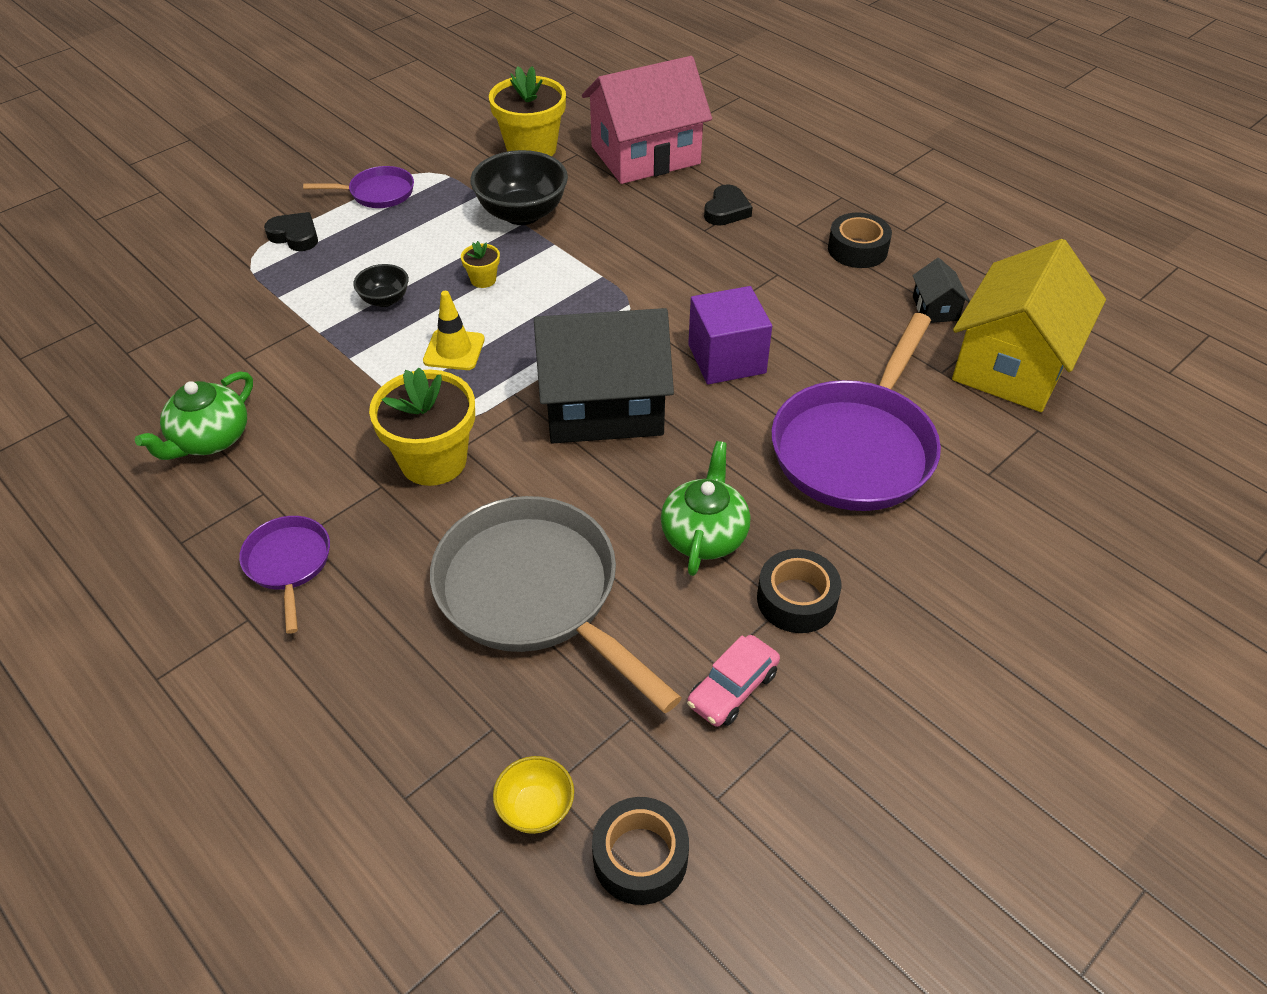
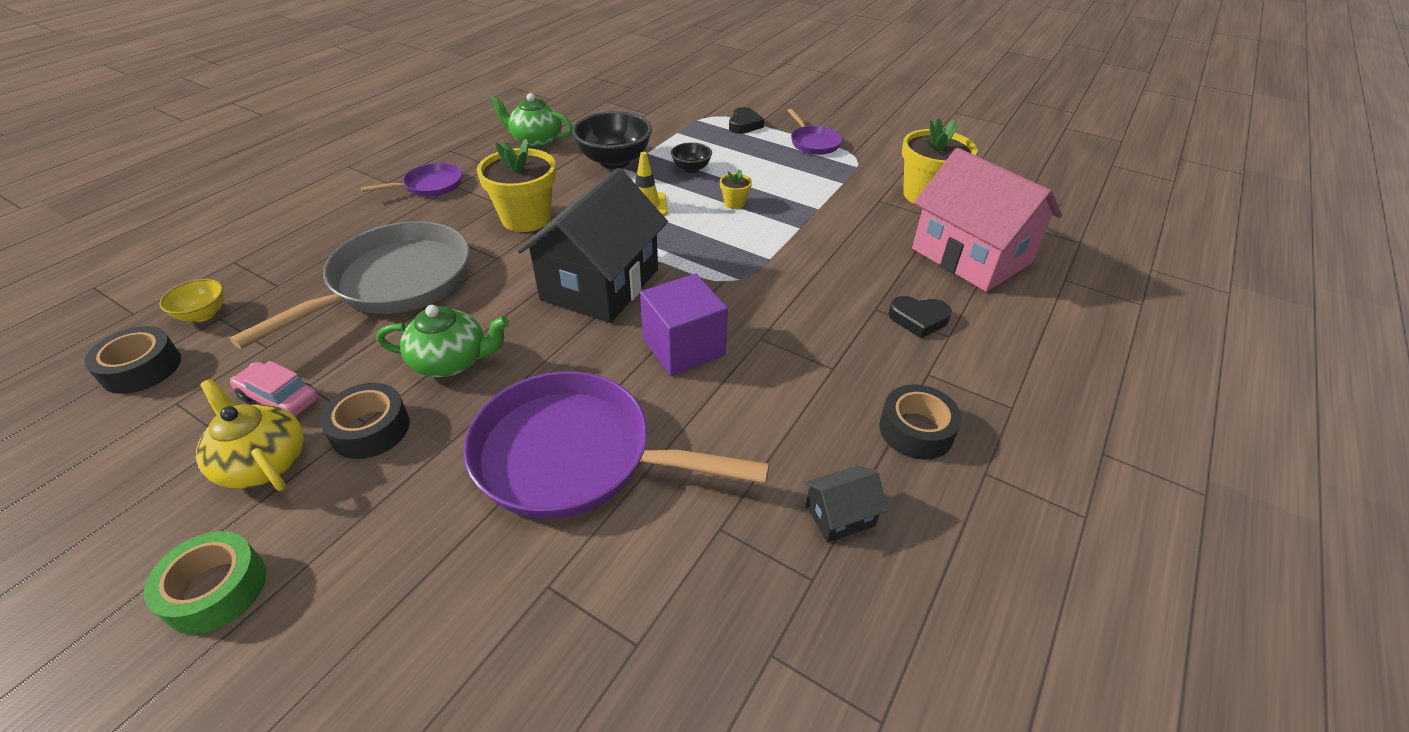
camera: 75 degrees right, 5 degrees down
(522, 214) = (830, 206): black bowl -> black bowl (614, 161)
(603, 406) = (600, 284): black house -> black house turned 45 degrees clockwise
(830, 688) = (263, 462): none -> yellow teapot
(983, 699) = (216, 589): none -> green tape
(1012, 364) = (760, 610): yellow house -> none

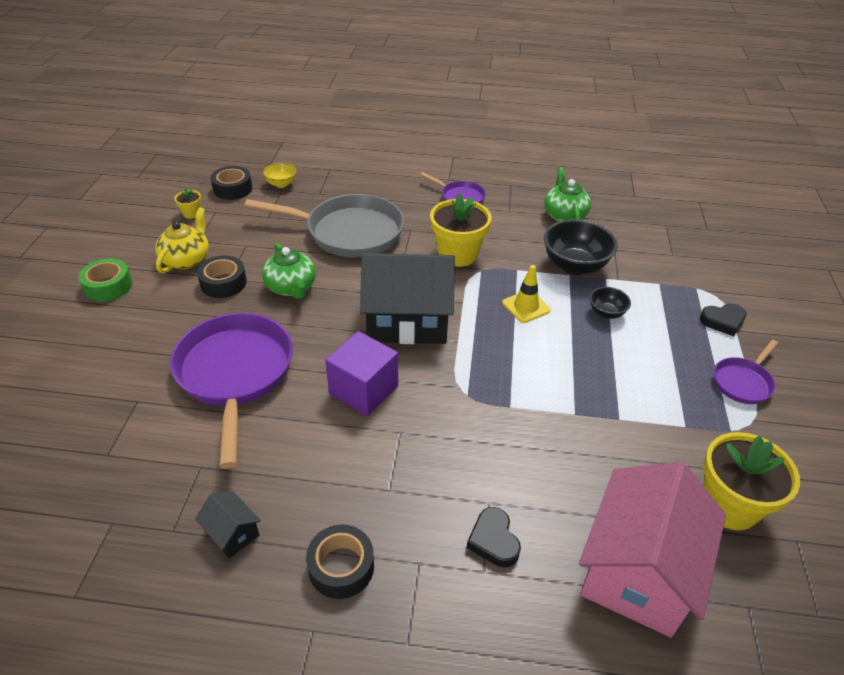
camera: 65 degrees right, 0 degrees up
(279, 399) = (232, 241): pink car -> none
(734, 203) = (576, 358): yellow flower pot -> yellow flower pot (191, 213)

